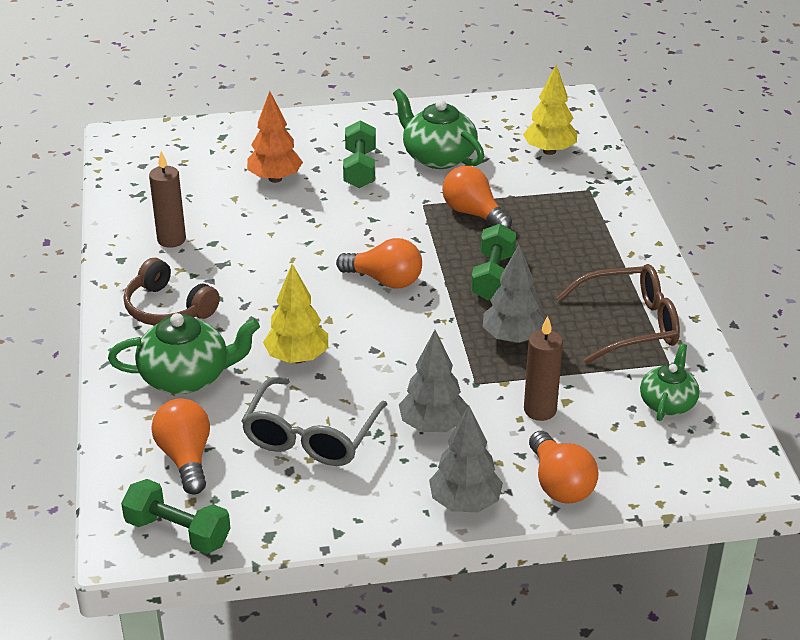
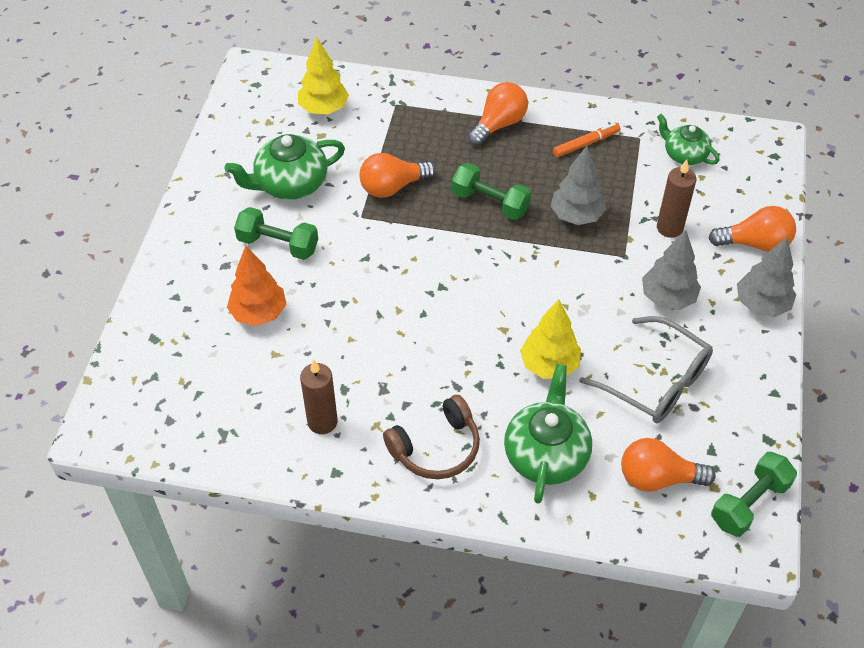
camera: 70 degrees left, 15 degrees up
(385, 280) = (463, 274): orange light bulb -> orange light bulb (498, 124)
(628, 325) = (586, 144): brown glasses -> orange marker

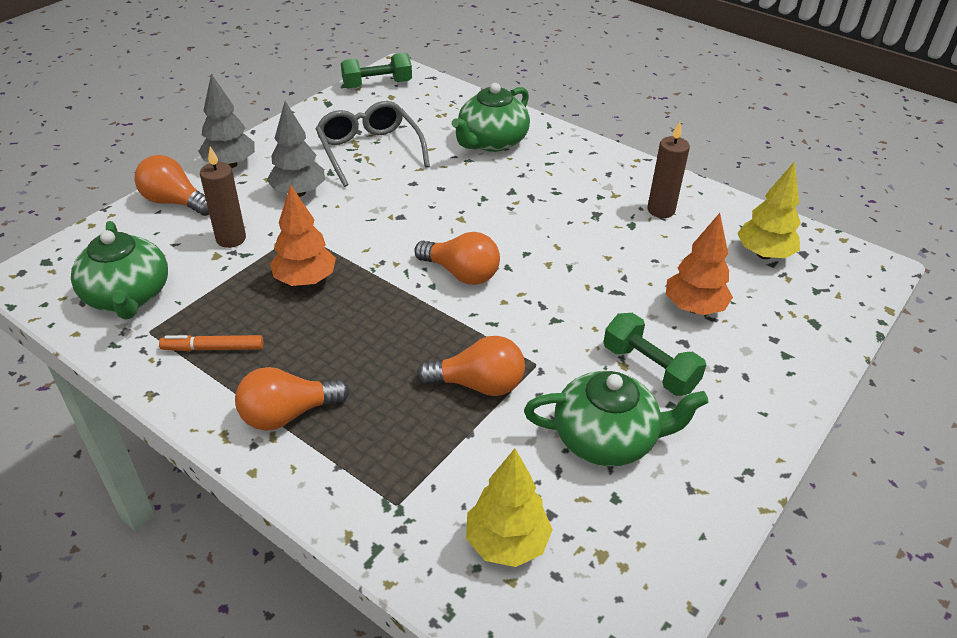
camera: 155 degrees left, 10 degrees down
(436, 448) = (573, 169): brown headphones -> none
(490, 203) = (381, 325): green dumbbell -> none
(549, 365) = (443, 185): yellow tree -> yellow tree (764, 254)
(576, 216) = (305, 280): grey tree -> orange tree
(657, 478) = (424, 110): orange light bulb -> orange light bulb (461, 273)
(684, 154) = (128, 296): green teapot -> green teapot, size x1.58

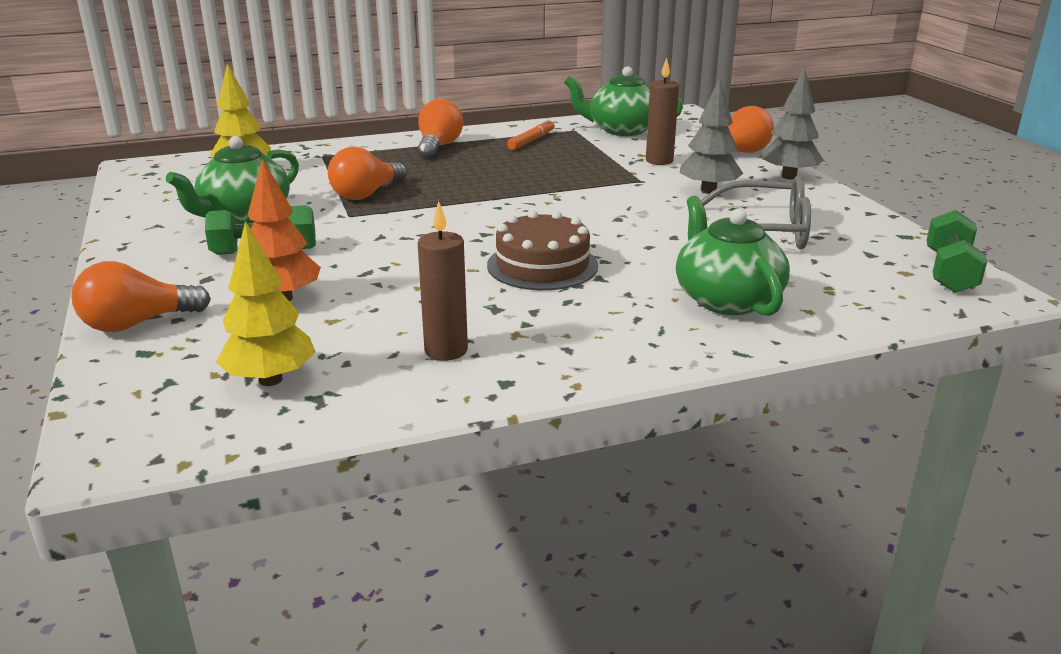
camera: 125 degrees right, 15 degrees down
(305, 280) = (569, 172): orange tree -> none
(461, 273) = (496, 220): orange light bulb -> orange light bulb (137, 323)
(518, 219) = (542, 265): none -> brown cake

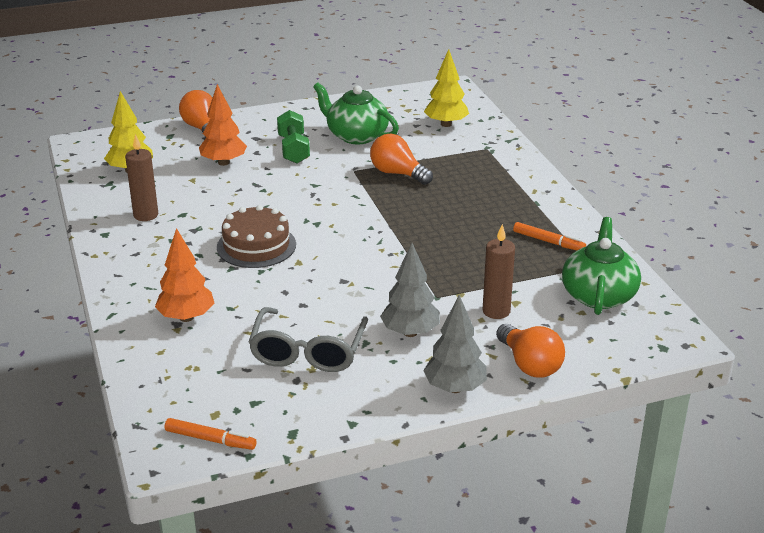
camera: 90 degrees right, 5 degrees up
(438, 147) = (519, 196): orange light bulb -> none
(726, 299) = (186, 317): green teapot -> orange tree
(949, 272) = (210, 439): green dumbbell -> orange marker

